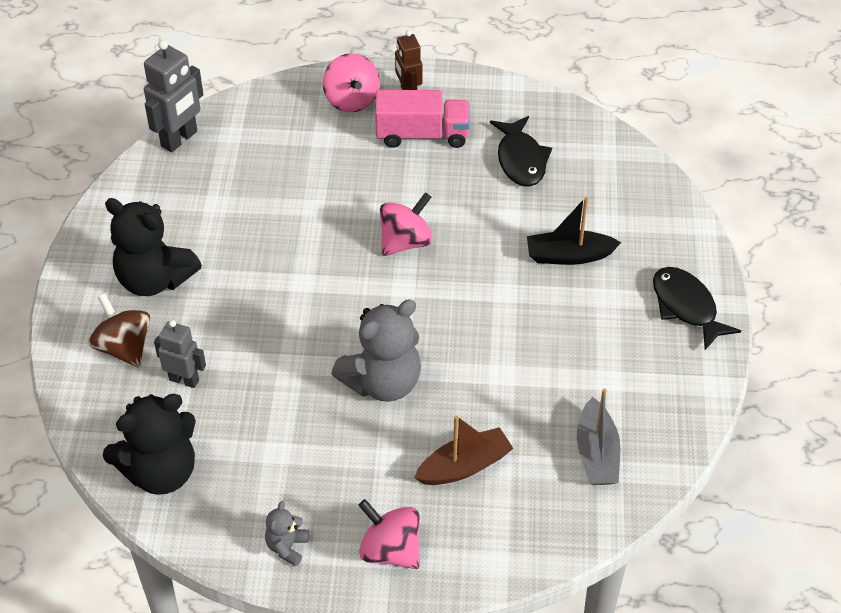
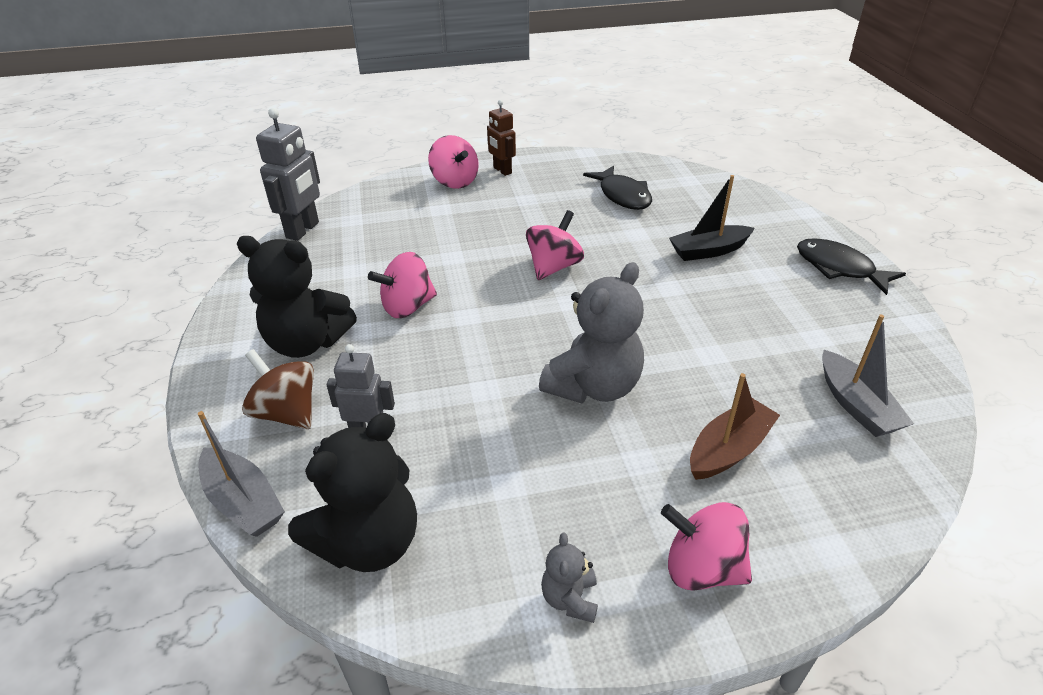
camera: 15 degrees left, 10 degrees down
(78, 418) = (243, 502): none -> grey boat
(252, 259) = (407, 307): none -> pink spinning top
(422, 135) = (528, 193): pink truck -> none

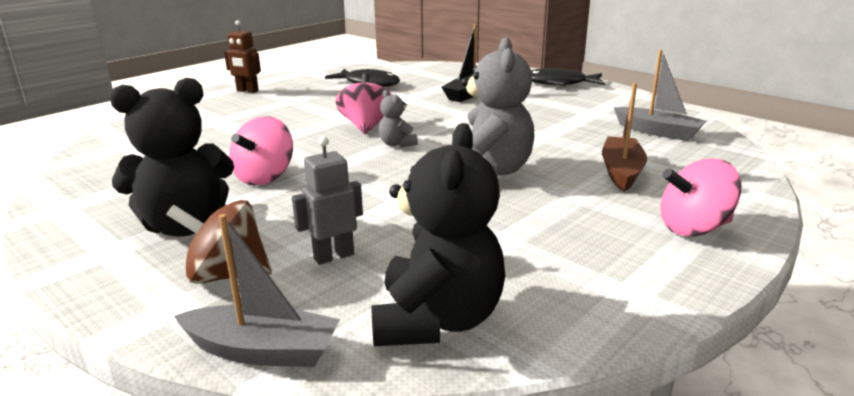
camera: 35 degrees left, 15 degrees down
(303, 230) = (79, 162): grey robot -> none
(455, 181) = (210, 104): pink spinning top -> none
(570, 599) = (641, 279): grey teddy bear -> grey teddy bear (397, 144)

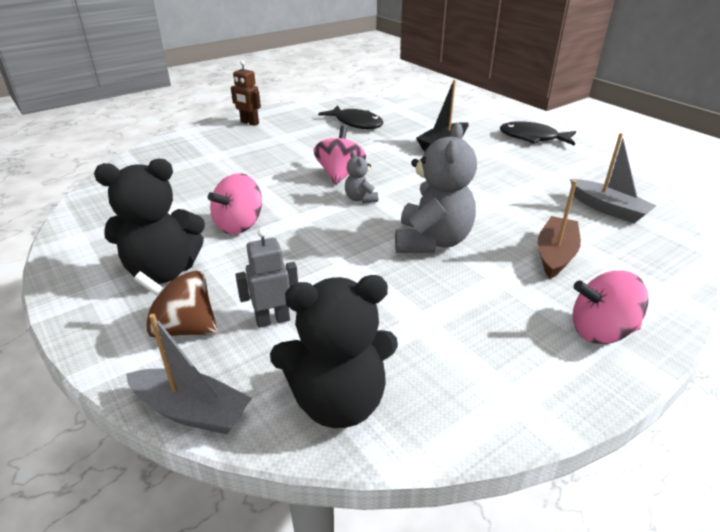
camera: 10 degrees right, 10 degrees up
(437, 320) = (338, 401): black teddy bear -> black teddy bear turned 60 degrees clockwise

